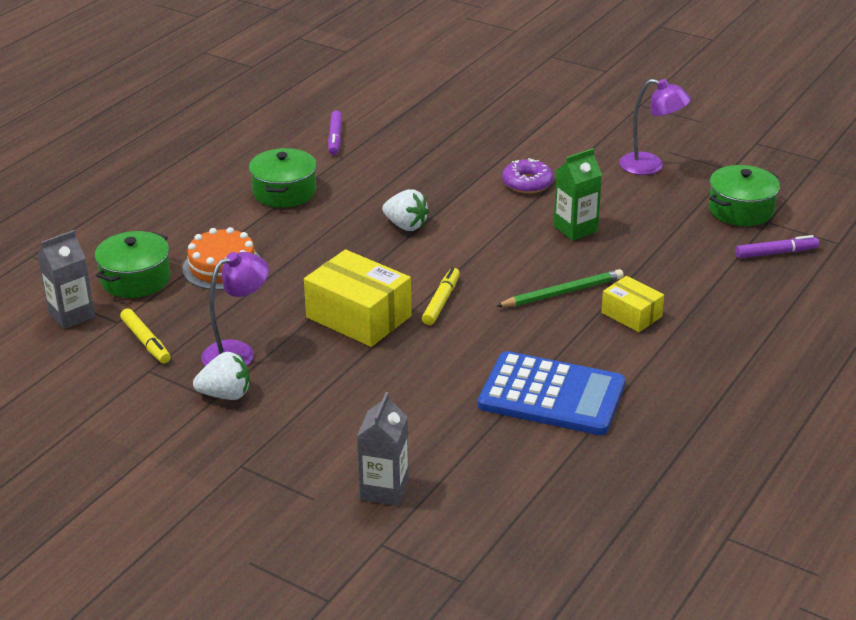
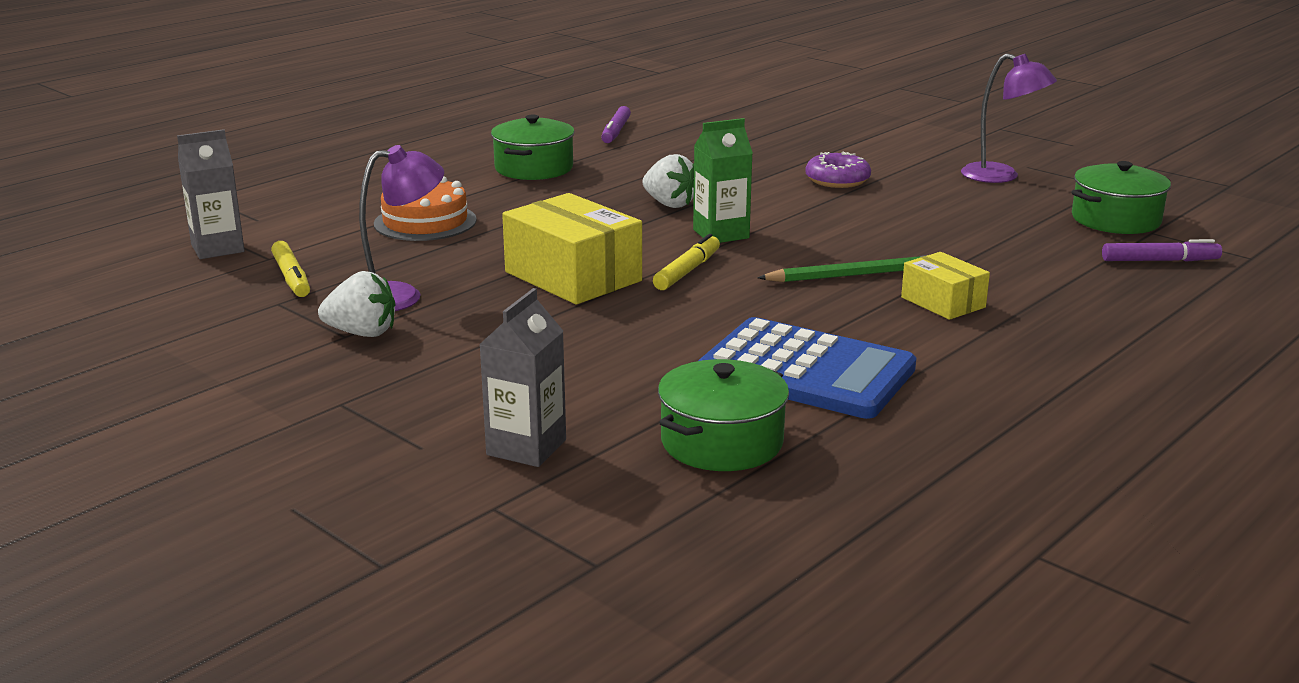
camera: 10 degrees right, 10 degrees down
(136, 279) = (314, 225): green pot -> green pot (722, 442)
(575, 229) = (888, 221): green carton -> green carton (721, 234)

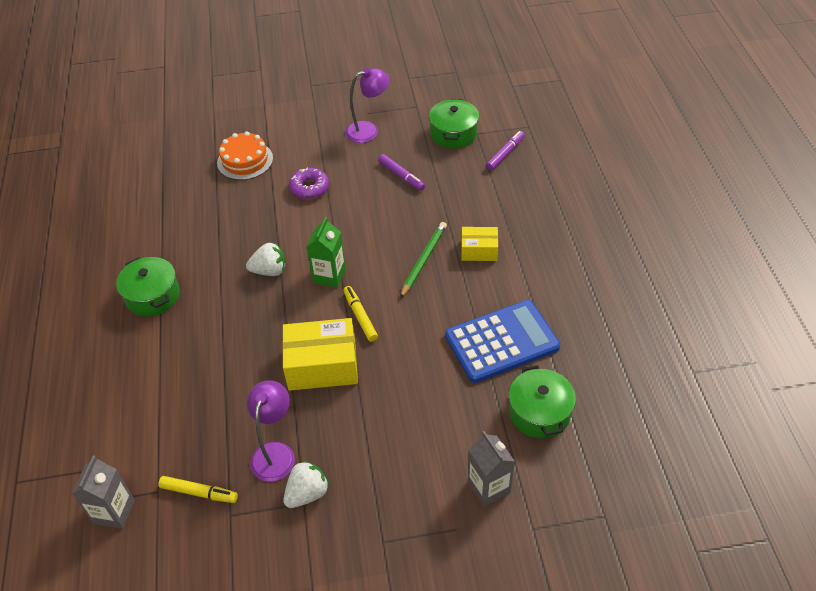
camera: 50 degrees left, 25 degrees up
(425, 222) = (181, 389): orange cake -> orange cake (245, 160)
(615, 132) = (137, 227): purple marker -> purple marker (401, 176)

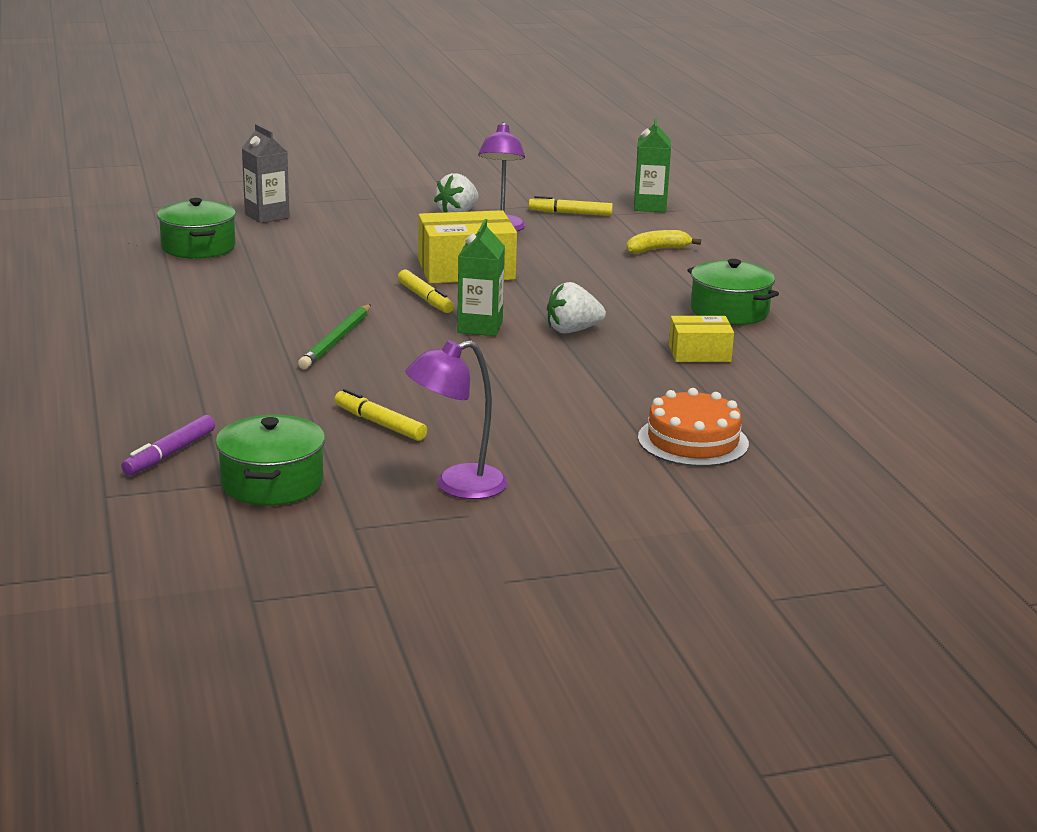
camera: 170 degrees right, 25 degrees down
(114, 512) = (650, 206): grey carton -> green carton
(155, 403) = (657, 250): none -> yellow banana
(309, 188) = (549, 408): purple donut -> none
(401, 176) = (380, 423): purple marker -> yellow marker
(479, 250) = (247, 349): yellow box -> yellow box (699, 353)
(501, 341) = (232, 284): blue calculator -> none

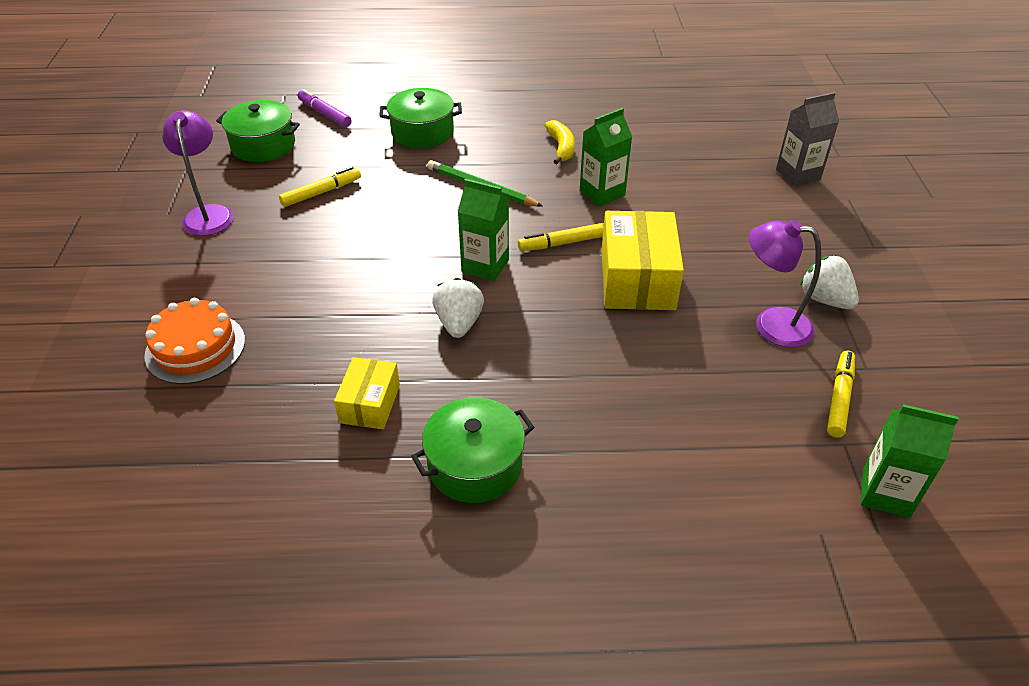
camera: 105 degrees right, 20 degrees up
(198, 247) = (707, 136): green pot -> green pot (422, 132)
(328, 287) = (602, 193): none -> green carton
(657, 250) = (695, 452): yellow banana -> yellow banana (561, 147)

